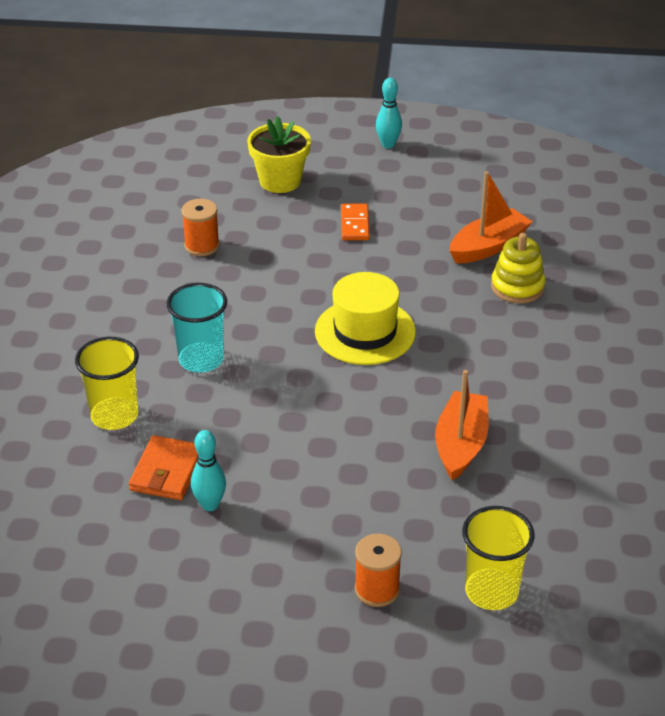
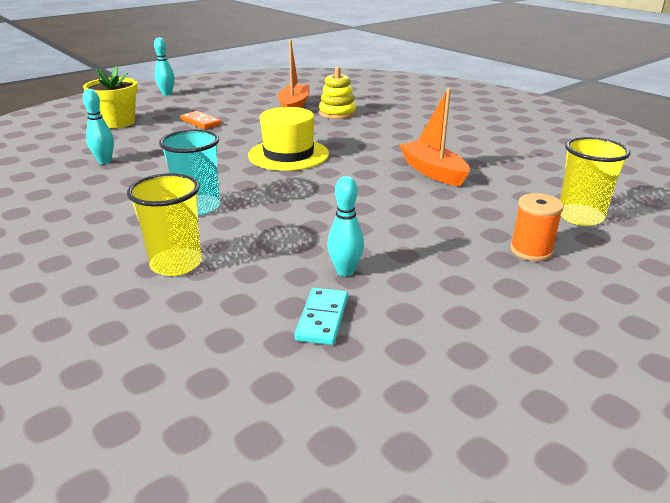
camera: 45 degrees left, 10 degrees down
(138, 533) = (322, 318): none -> turquoise domino
(167, 471) = (278, 271): orange wallet -> none
(202, 246) = (104, 161): orange spool -> turquoise bowling pin

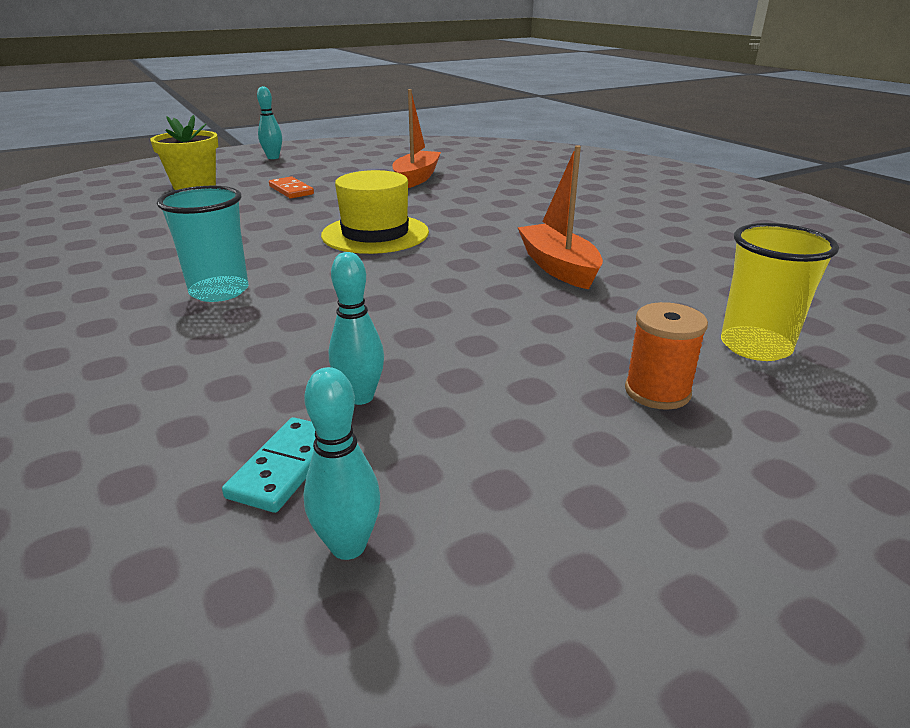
camera: 10 degrees right, 0 degrees up
(104, 161) = (146, 228): turquoise bowling pin -> turquoise bowling pin (348, 546)
(176, 264) = (139, 364): yellow cup -> none
(337, 113) = (467, 188): yellow stacking toy -> none

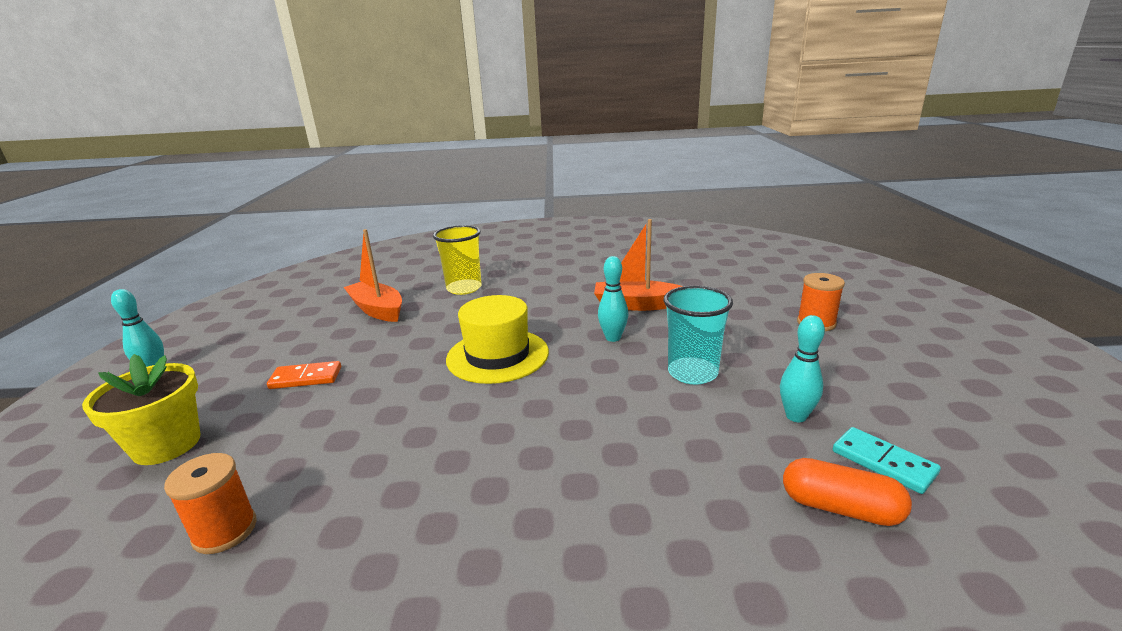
camera: 60 degrees left, 5 degrees down
(116, 222) = (225, 531): none -> orange spool
(185, 439) = (840, 508): none -> orange capsule
(219, 291) = (557, 460): turquoise cup -> turquoise cup (692, 373)
(348, 546) = (967, 451): turquoise bowling pin -> turquoise bowling pin (613, 338)
(755, 346) = (776, 287): yellow cup -> yellow cup (464, 288)

